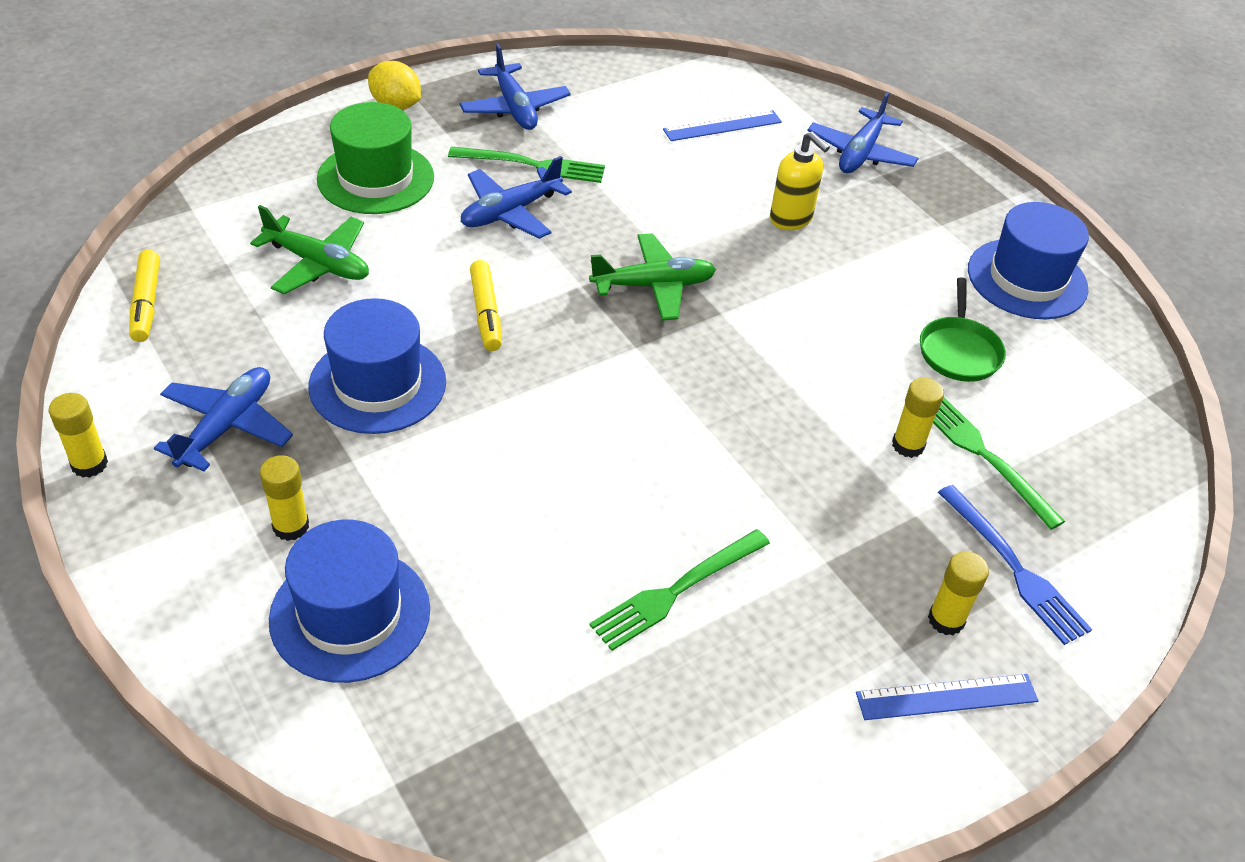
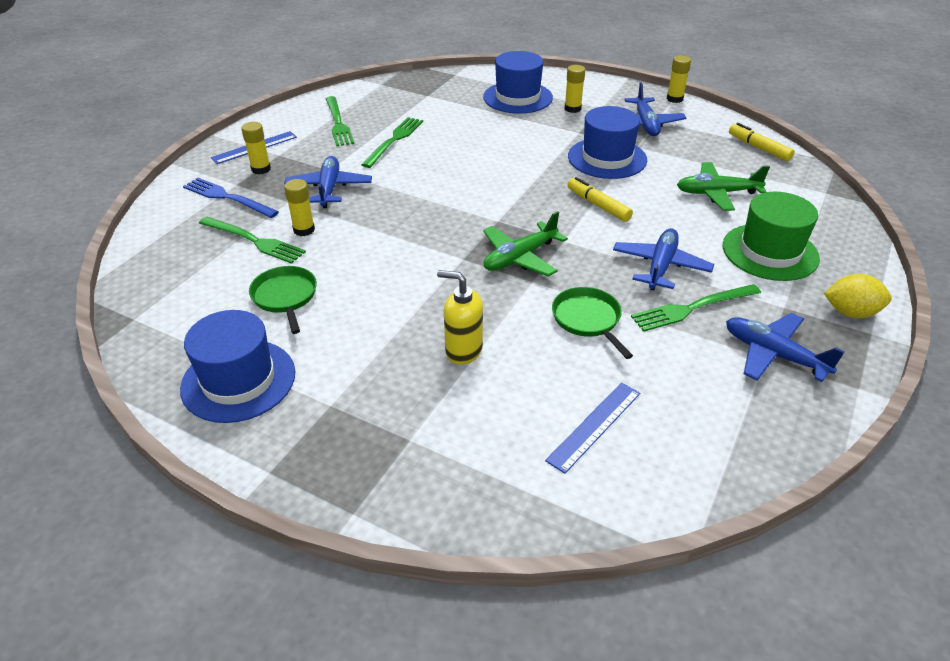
camera: 155 degrees right, 5 degrees down
(645, 196) = (587, 319): none -> green pan
(756, 703) = (338, 123): none -> green fork
(860, 153) = (443, 458): blue plane -> blue plane (329, 189)

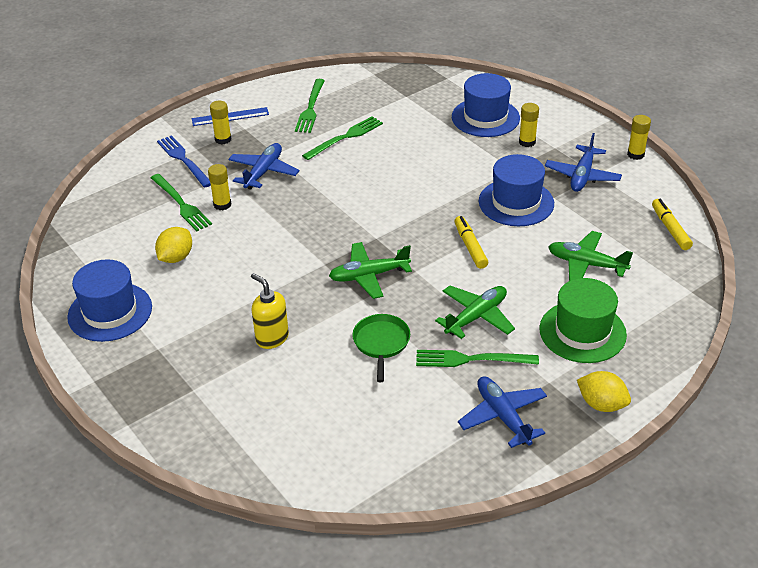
camera: 25 degrees right, 0 degrees up
(285, 297) = (176, 257): green pan -> yellow lemon
(594, 426) = (322, 423): blue ruler -> none
(660, 266) = (476, 317): blue plane -> green plane

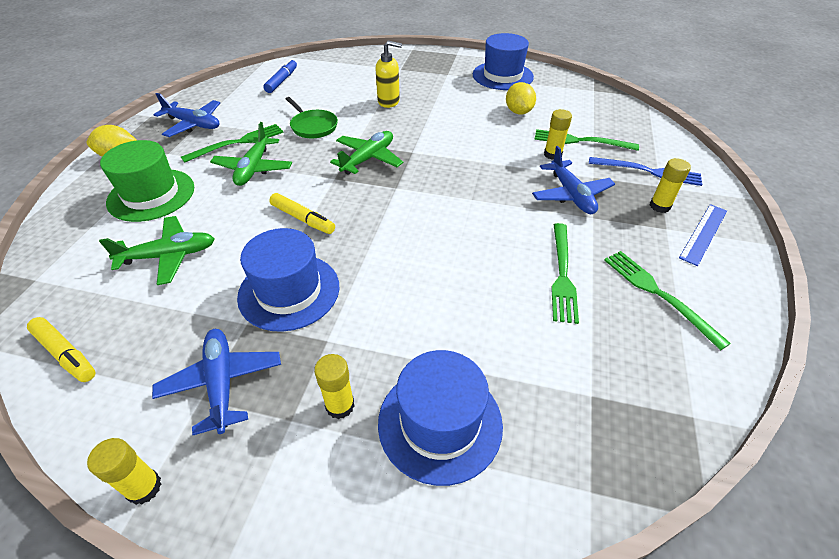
camera: 140 degrees right, 5 degrees up
(350, 448) = (282, 81): none -> blue marker

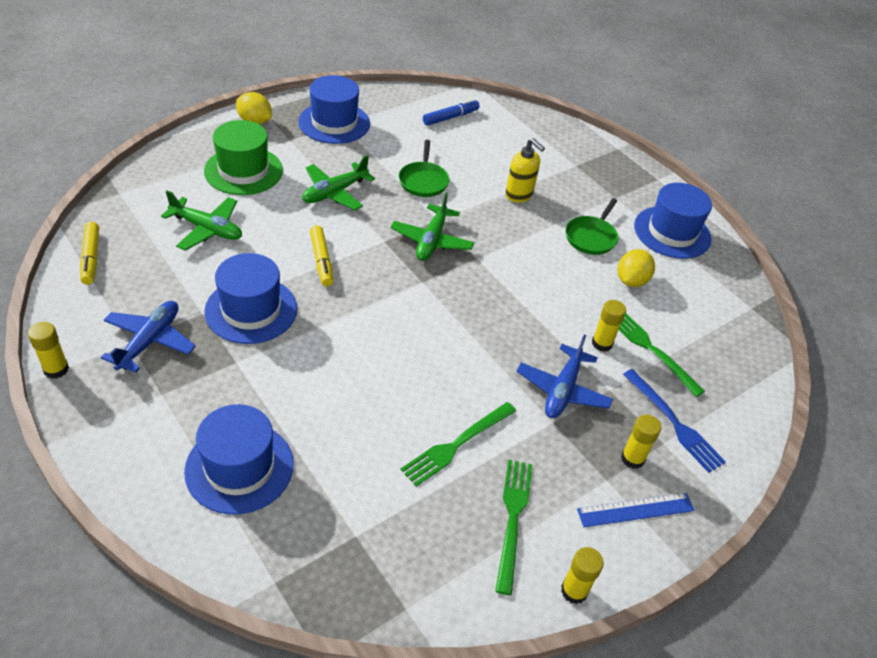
camera: 35 degrees right, 0 degrees up
(193, 124) = (334, 123): blue plane -> blue hat
(238, 143) = (348, 161): green fork -> none
(340, 405) = (196, 408): yellow glue stick -> yellow glue stick (574, 591)
(368, 159) = (431, 240): green plane -> green plane turned 120 degrees clockwise
(464, 101) = (591, 237): none -> green pan

